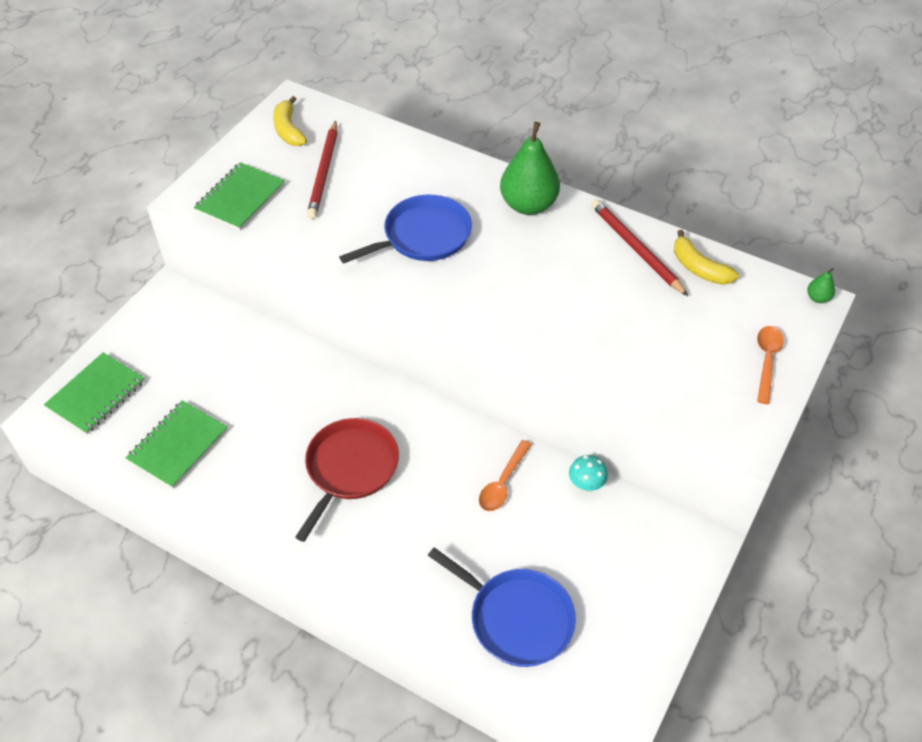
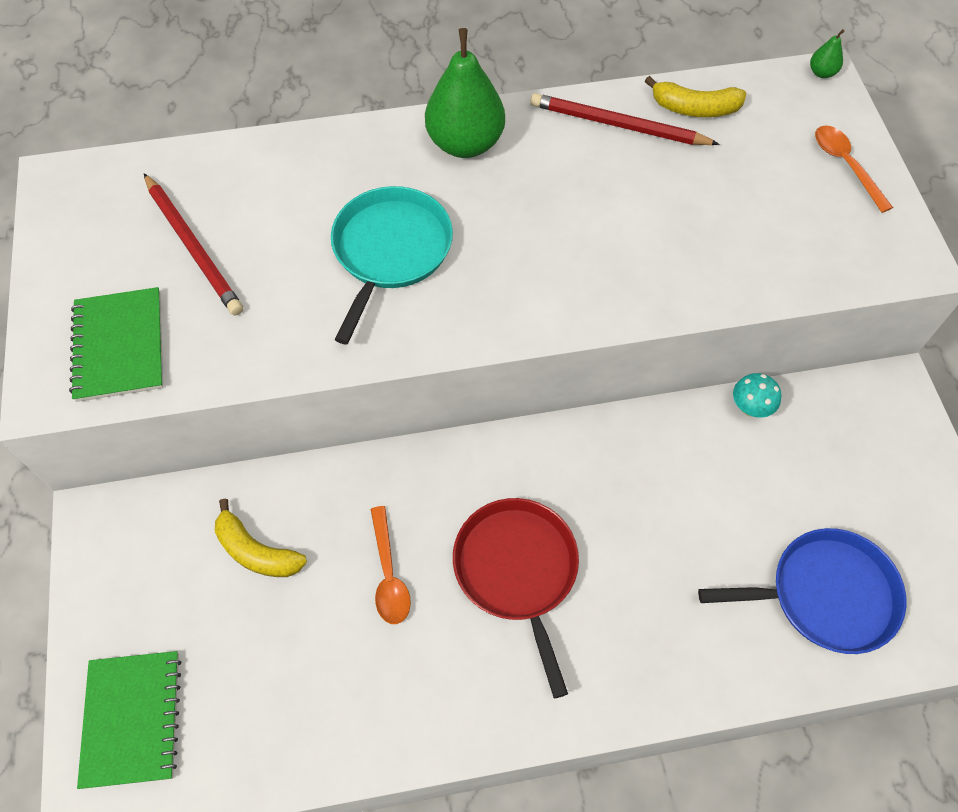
camera: 40 degrees left, 10 degrees up
(178, 446) = (301, 699): green notebook -> none
(288, 130) = (91, 220): yellow banana -> yellow banana (256, 551)
(423, 236) = (390, 251): blue pan -> turquoise pan
(502, 483) = (677, 466): orange spoon -> orange spoon (389, 575)

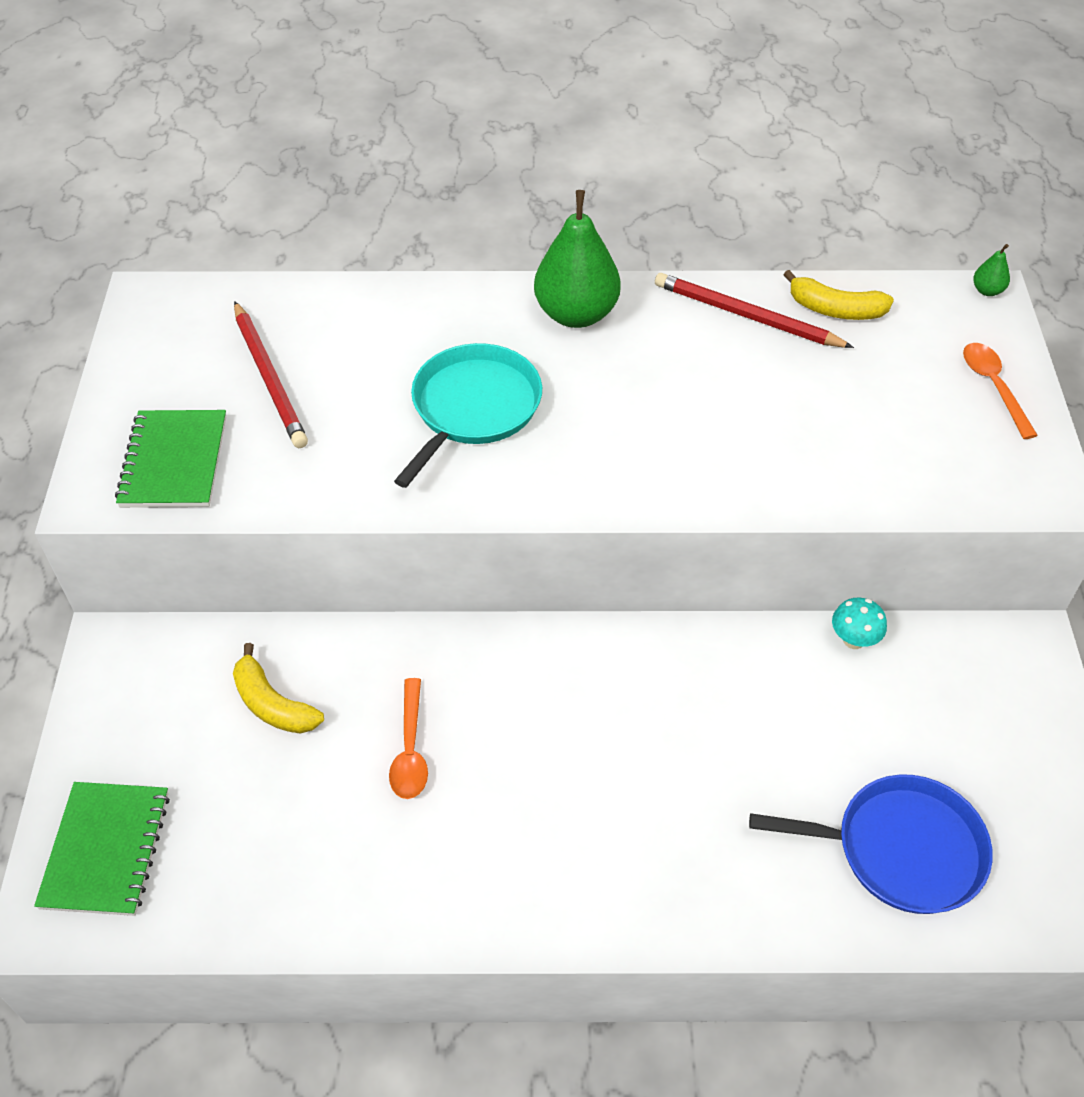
camera: 10 degrees right, 10 degrees down
(517, 571) = (553, 768): red pan -> none

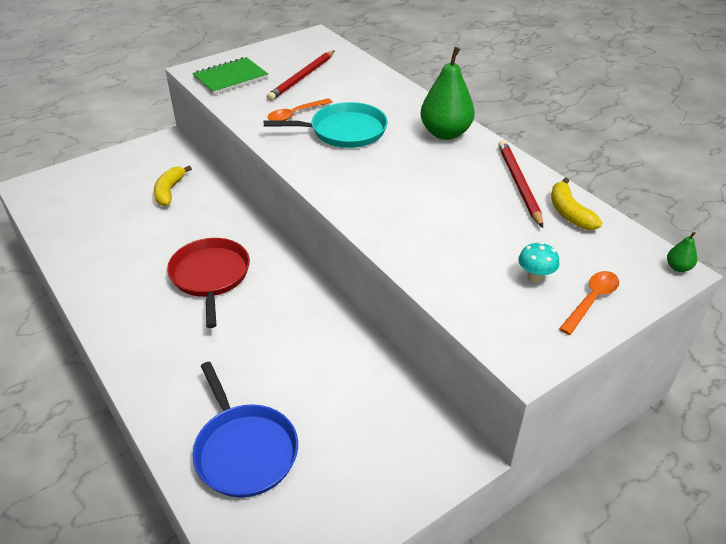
camera: 55 degrees right, 10 degrees down
(106, 850) = (66, 185): green notebook -> none
(410, 750) = (174, 239): orange spoon -> orange spoon (295, 114)
(539, 741) = (210, 276): none -> red pan
(853, 640) = (381, 367): turquoise mushroom -> turquoise mushroom (535, 277)

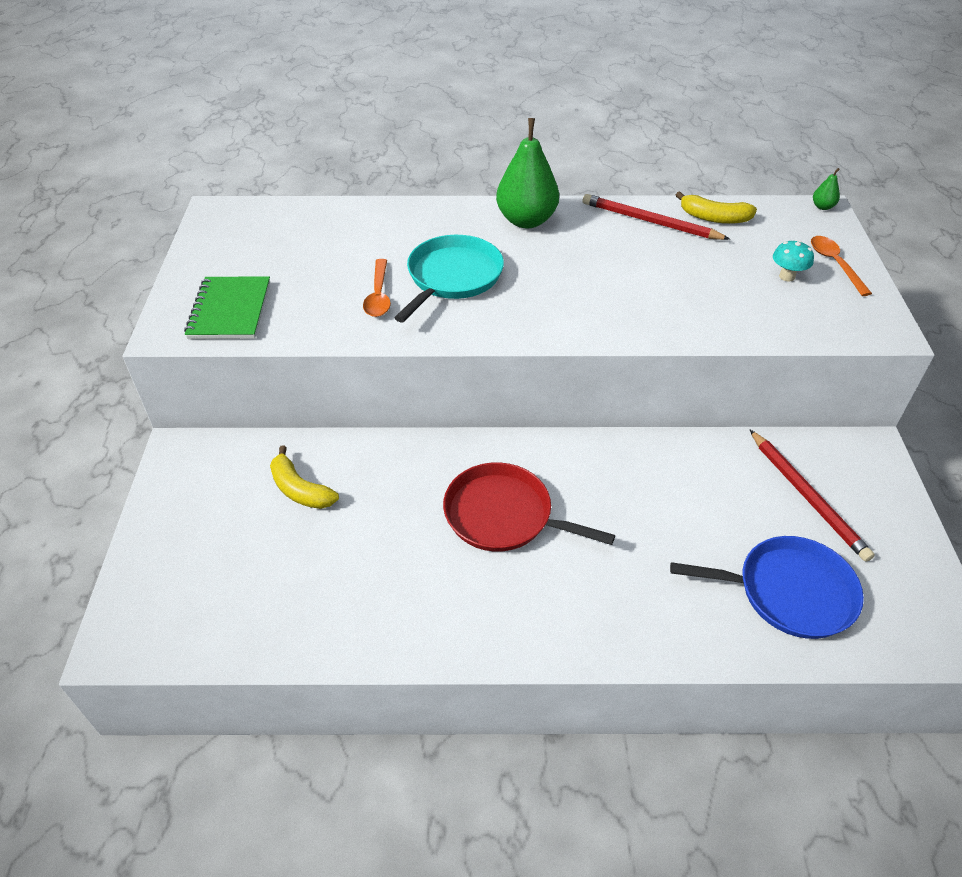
camera: 55 degrees left, 5 degrees up
(302, 78) = (303, 259): red pencil -> red pencil (807, 496)

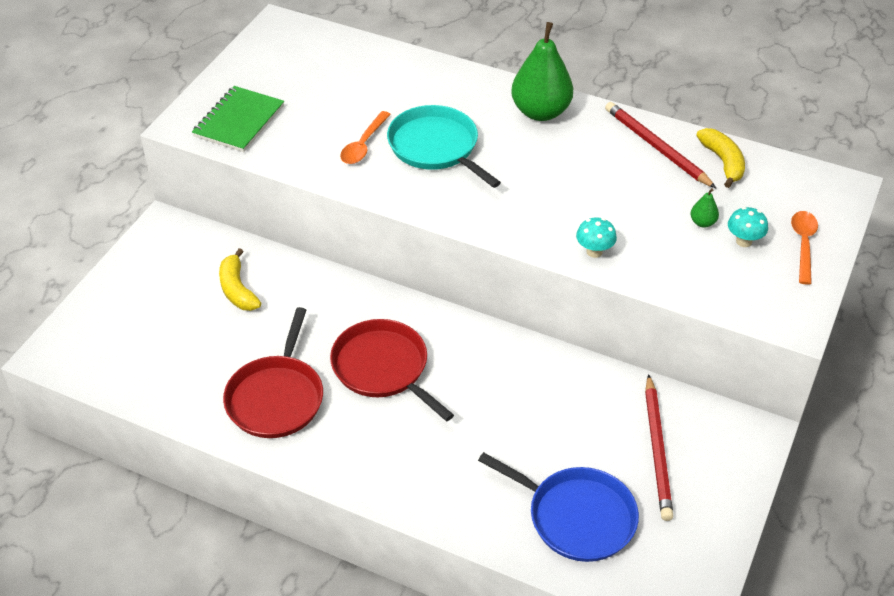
camera: 25 degrees right, 0 degrees up
(413, 589) = (276, 397): none -> red pan
(452, 277) = (436, 147): turquoise pan -> turquoise pan turned 90 degrees counterclockwise
(670, 325) = (594, 252): none -> turquoise mushroom
(714, 218) = (723, 162): yellow banana -> yellow banana turned 150 degrees counterclockwise
(822, 207) = (846, 183): green pear -> green pear (702, 222)

